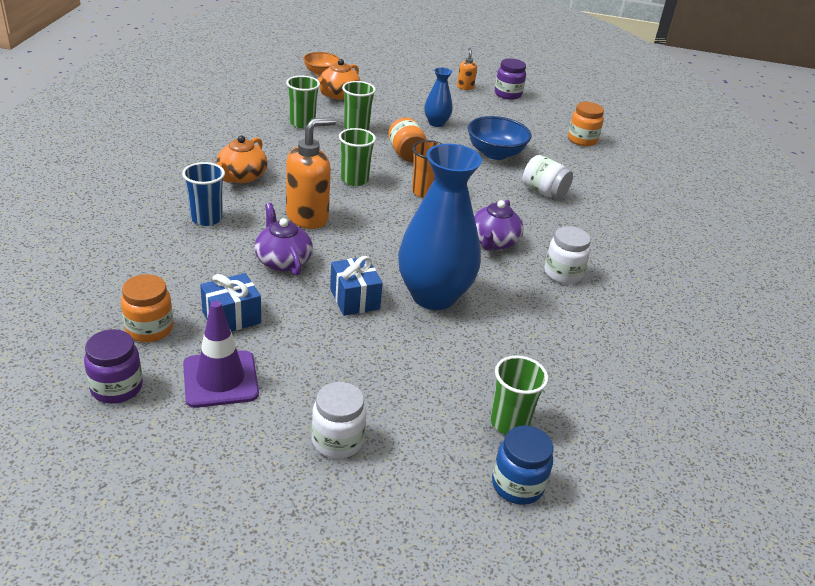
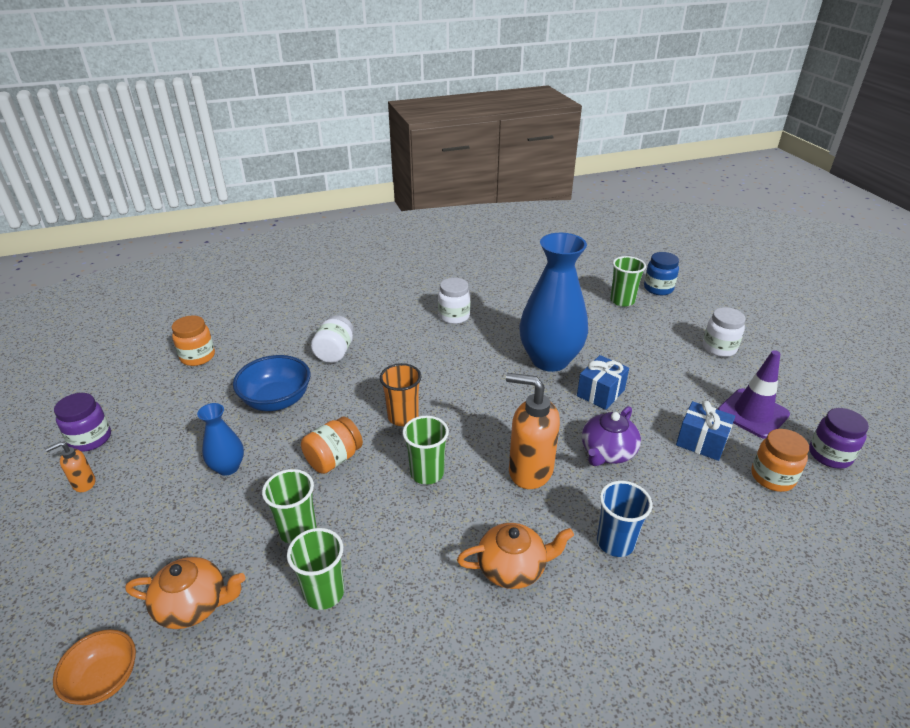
camera: 115 degrees left, 0 degrees up
(493, 242) = (447, 355): purple teapot -> none

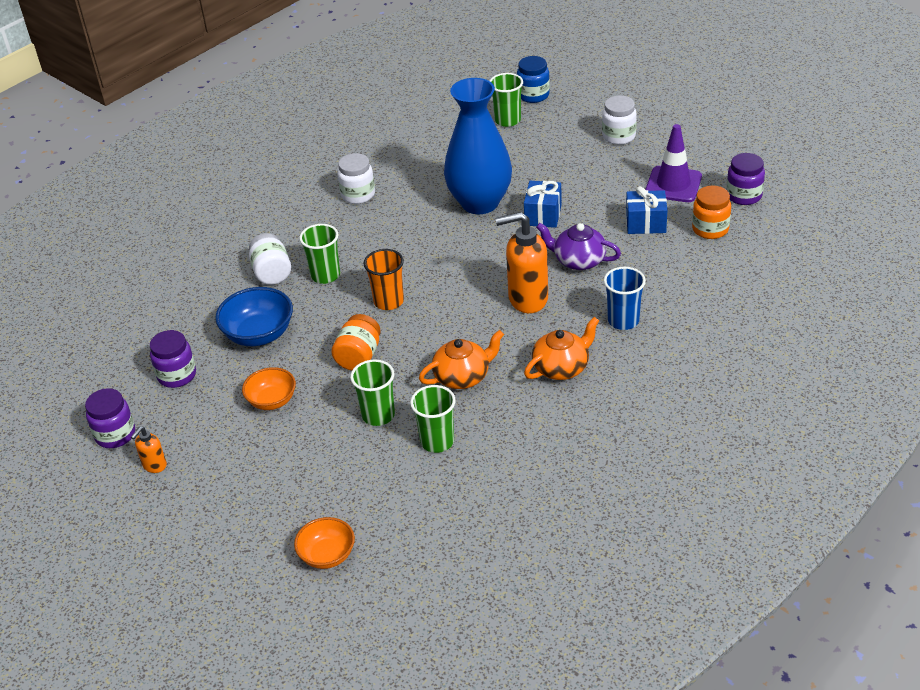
camera: 25 degrees left, 5 degrees up
(185, 408) = (177, 375): none -> purple jar
(193, 605) = (346, 491): orange teapot -> orange teapot (463, 376)
(197, 357) = (135, 330): orange jar -> none
(228, 467) = (272, 401): blue vase -> orange bowl
(427, 473) = (446, 334): green cup -> green cup (325, 275)
(607, 452) = (578, 260): purple teapot -> purple teapot turned 105 degrees clockwise

